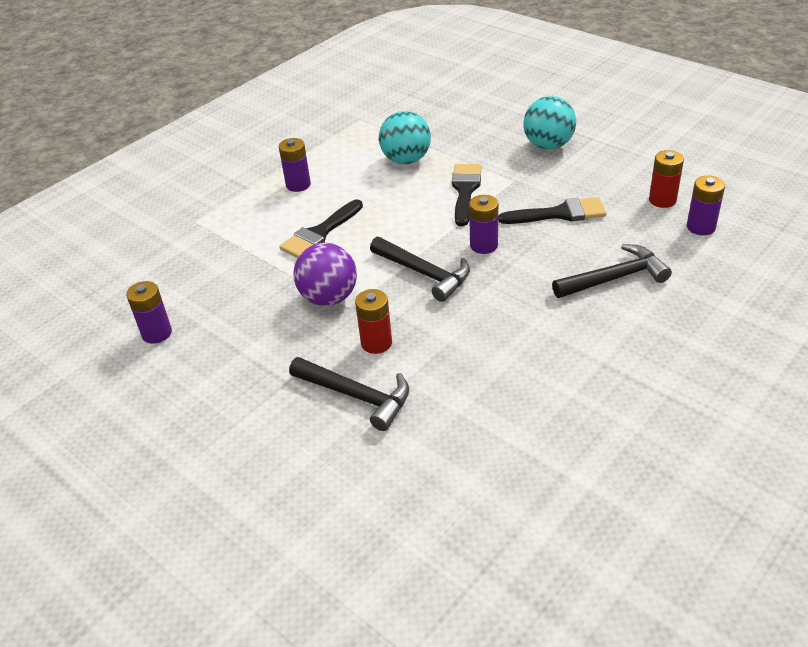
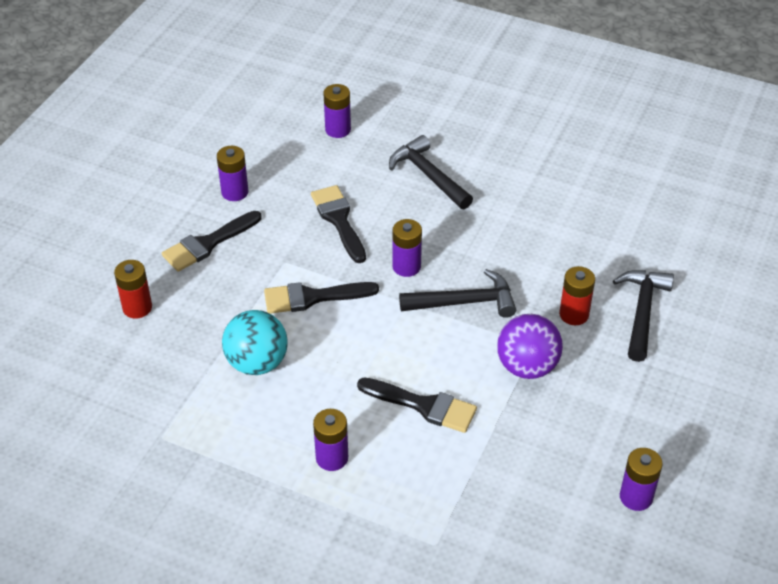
camera: 110 degrees left, 5 degrees up
(424, 273) = (464, 302): black hammer -> black hammer turned 60 degrees clockwise
(548, 145) = (208, 244): turquoise ball -> black brush
(612, 161) = (235, 192): none -> purple battery
(662, 200) = (299, 154): red battery -> red battery (137, 307)

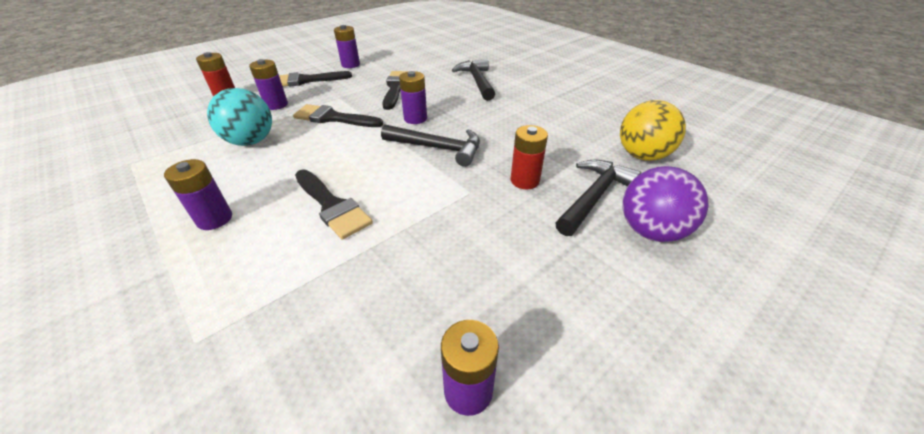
camera: 25 degrees right, 5 degrees down
(338, 129) = (440, 54): purple battery -> purple battery (276, 105)
(527, 366) = (450, 205): purple ball -> purple ball (650, 231)
(663, 244) = (642, 155): none -> yellow ball

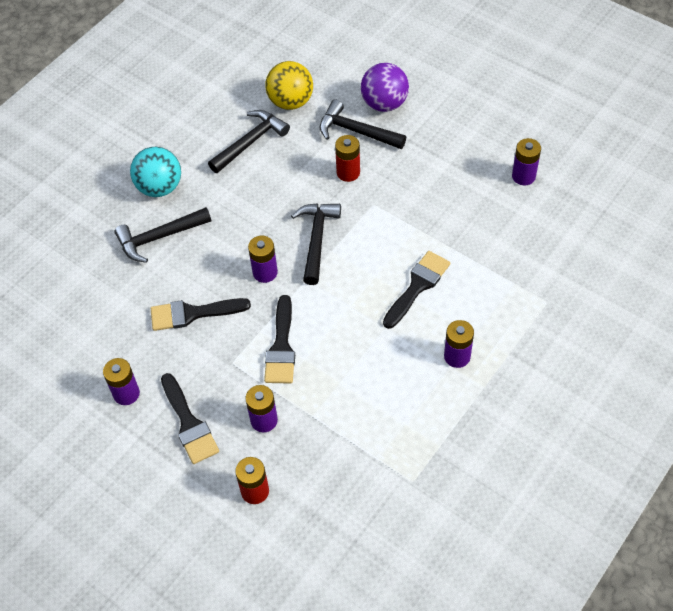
camera: 100 degrees left, 15 degrees up
(251, 141) = (346, 398): turquoise ball -> turquoise ball (160, 187)
(579, 126) = (250, 142): none -> black hammer

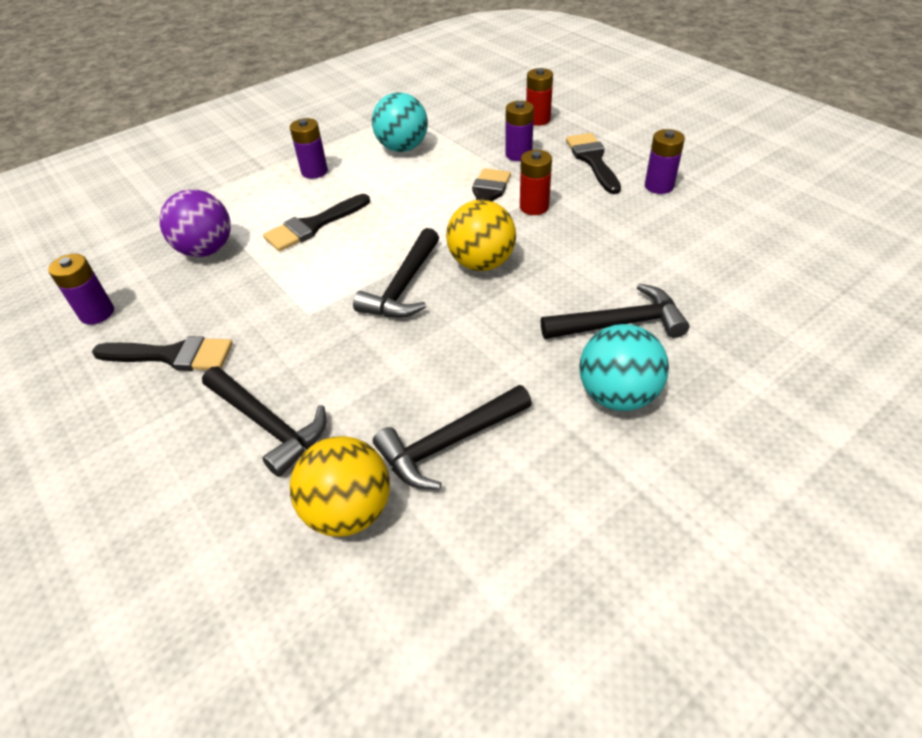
camera: 165 degrees left, 10 degrees down
(193, 314) = (579, 238): black brush -> black brush (172, 355)
(265, 272) = (482, 263): purple battery -> yellow ball
(348, 172) = (318, 362): red battery -> red battery (534, 207)
(384, 103) = (191, 466): purple ball -> purple ball (206, 250)
(386, 410) = (403, 148): none -> turquoise ball

